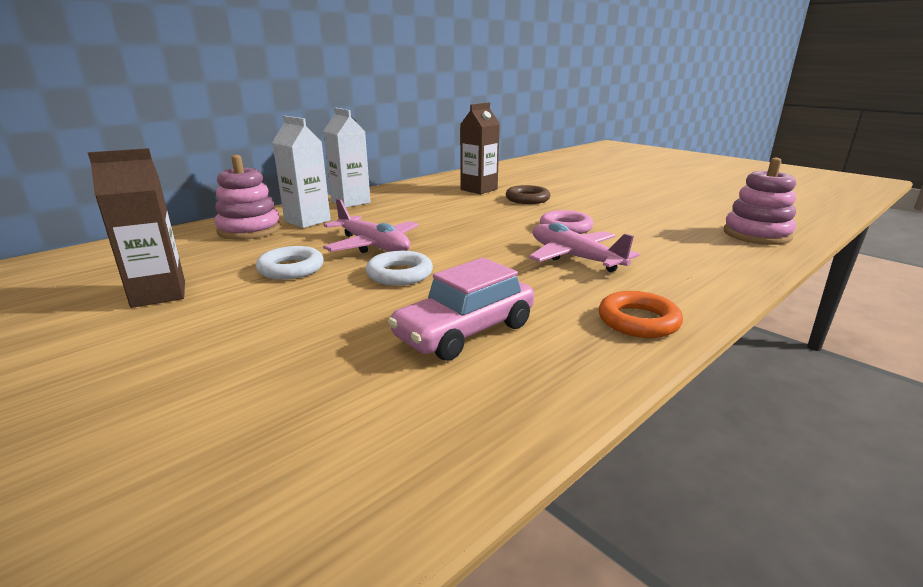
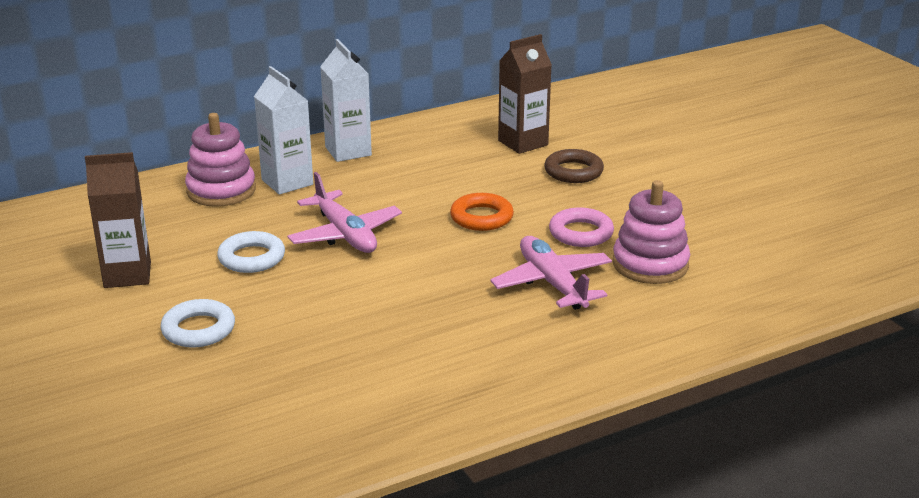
camera: 15 degrees right, 5 degrees up
(399, 274) = (355, 281): white ring -> white ring (198, 329)
(465, 331) = (382, 359): pink car -> none
(638, 321) = (547, 372): orange ring -> orange ring (481, 217)
(756, 234) = (807, 276): pink stacking toy -> pink stacking toy (650, 264)

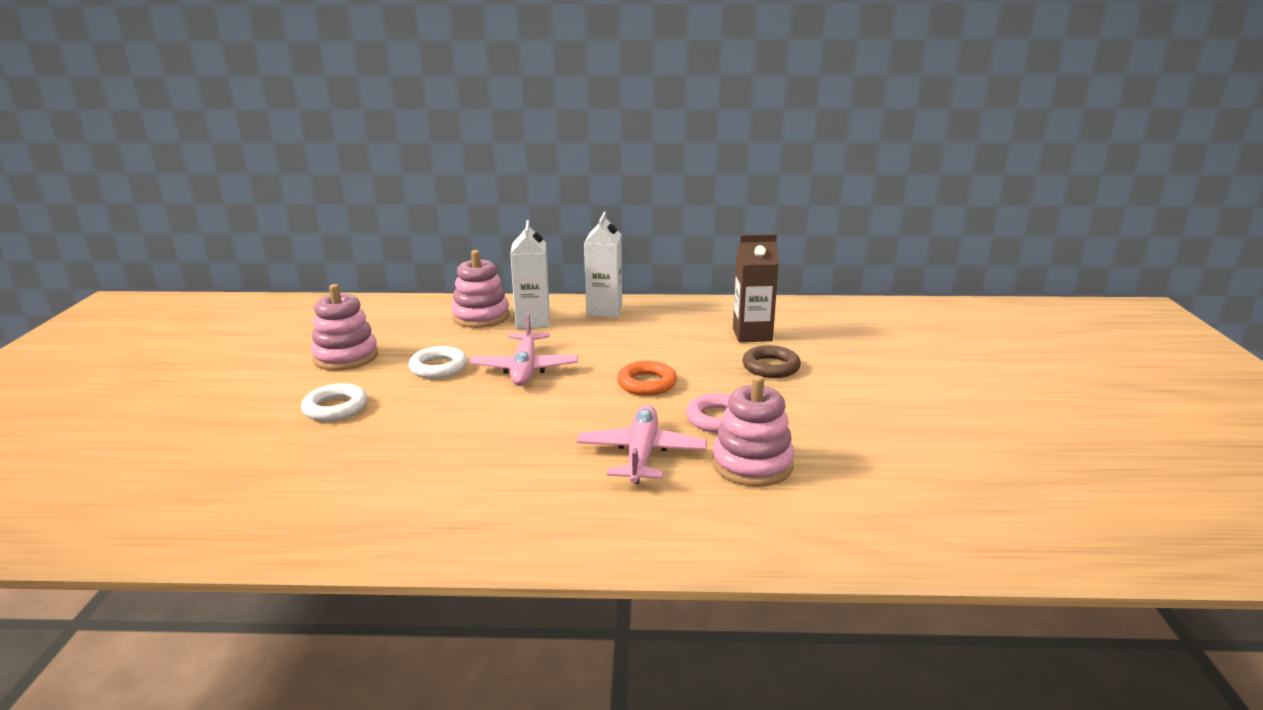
camera: 30 degrees right, 5 degrees down
(127, 275) = (346, 357): brown carton -> pink stacking toy

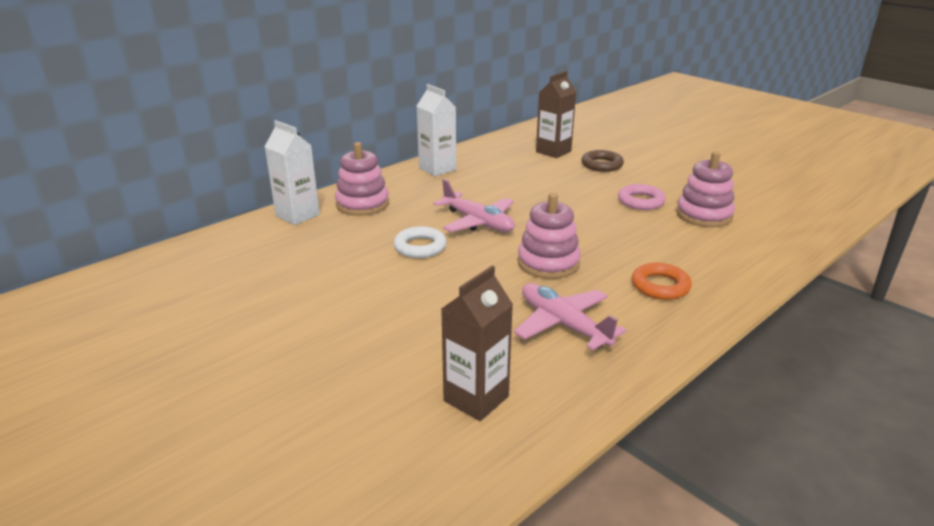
camera: 45 degrees left, 5 degrees up
(211, 492) = (476, 398): none -> brown carton
(335, 408) = (416, 305): white ring -> none
(346, 357) = (329, 272): pink stacking toy -> pink stacking toy (548, 263)
(533, 322) = (408, 193): white carton -> white carton (297, 215)
(641, 454) = (650, 235): pink plane -> pink plane (563, 324)
(647, 383) = (565, 199): orange ring -> orange ring (660, 286)

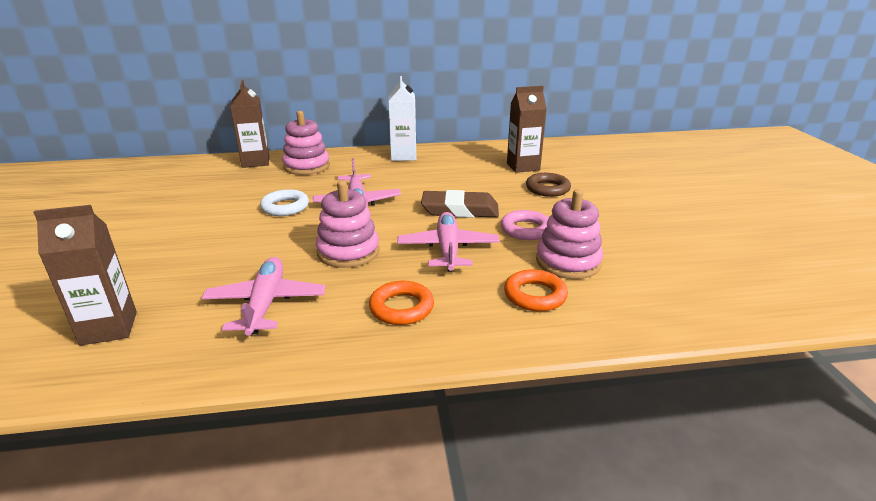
camera: 35 degrees right, 0 degrees up
(297, 215) = (255, 162): white carton -> brown carton
(570, 201) = (460, 210): none -> brown eraser
(615, 234) = (448, 249): none -> pink plane
(722, 244) = (535, 295): none -> orange ring

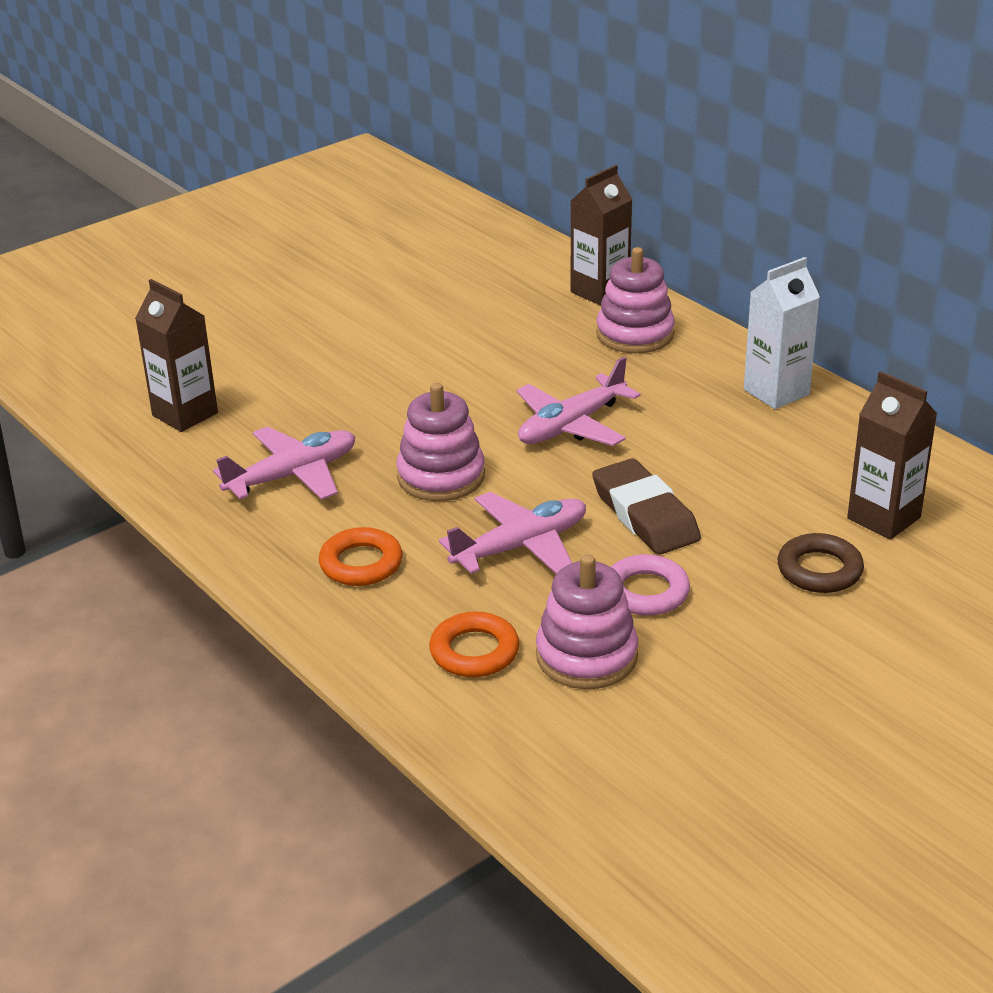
camera: 60 degrees right, 5 degrees up
(285, 207) = (500, 380): white ring -> none

